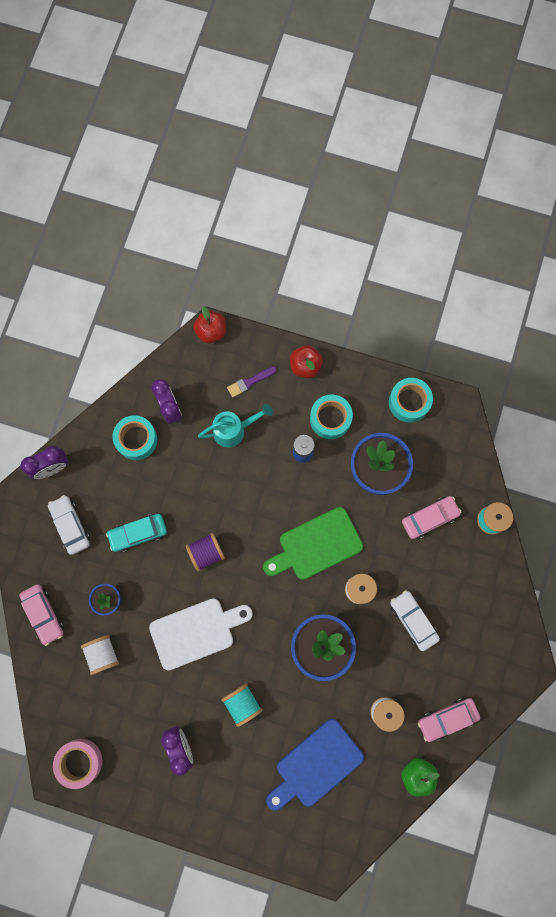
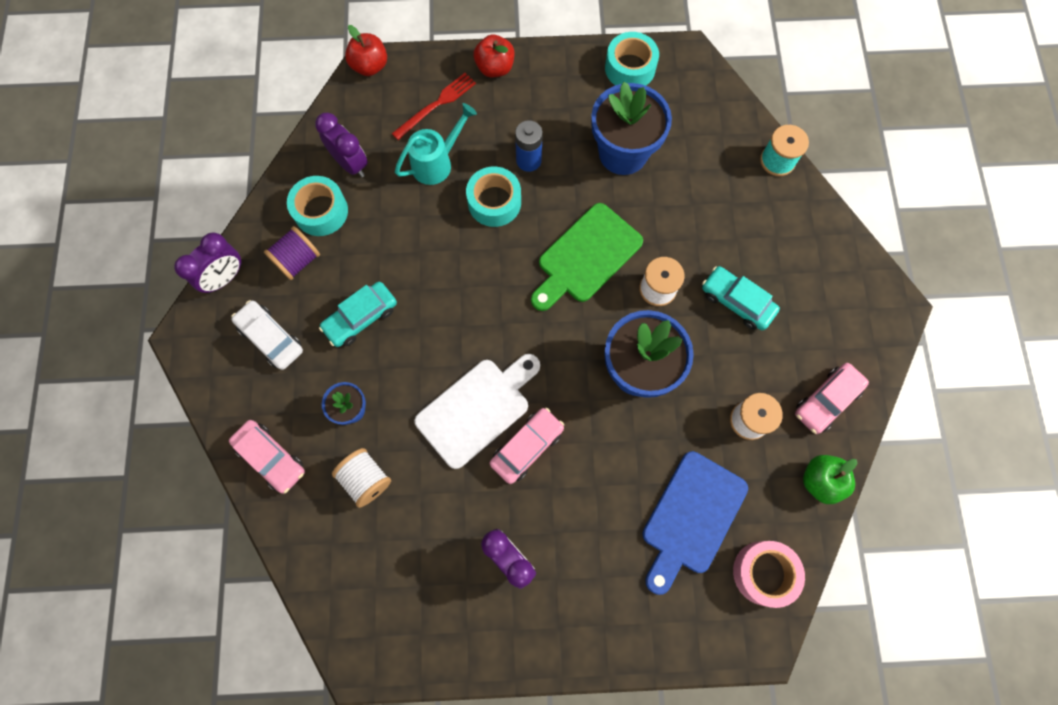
camera: 20 degrees left, 5 degrees down
(80, 761) = (382, 629): pink tape -> pink tape (764, 573)
(206, 553) = (455, 311): purple spool -> purple spool (298, 260)
(242, 703) = (568, 475): turquoise spool -> none
(250, 382) = (436, 105): purple brush -> red fork
(330, 419) = (546, 114): turquoise tape -> turquoise tape (494, 202)
(413, 620) = (737, 301): white car -> turquoise car
(429, 518) = (706, 182): pink car -> pink car (527, 447)

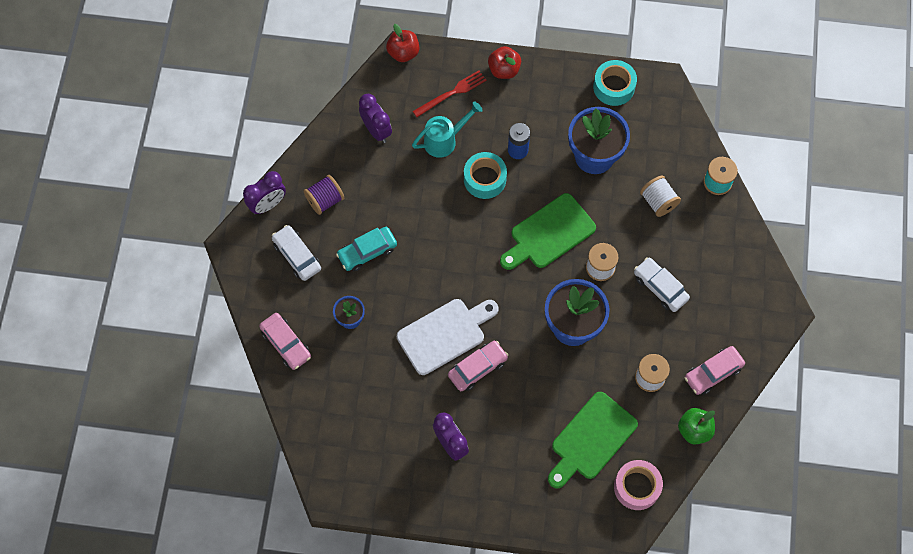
camera: 10 degrees right, 5 degrees down
(321, 211) = (348, 164): turquoise tape -> none
(366, 479) = (354, 371): white spool -> white spool (658, 202)
(691, 517) = (591, 439): blue cutting board -> green cutting board
(737, 301) = (660, 287): turquoise car -> white car

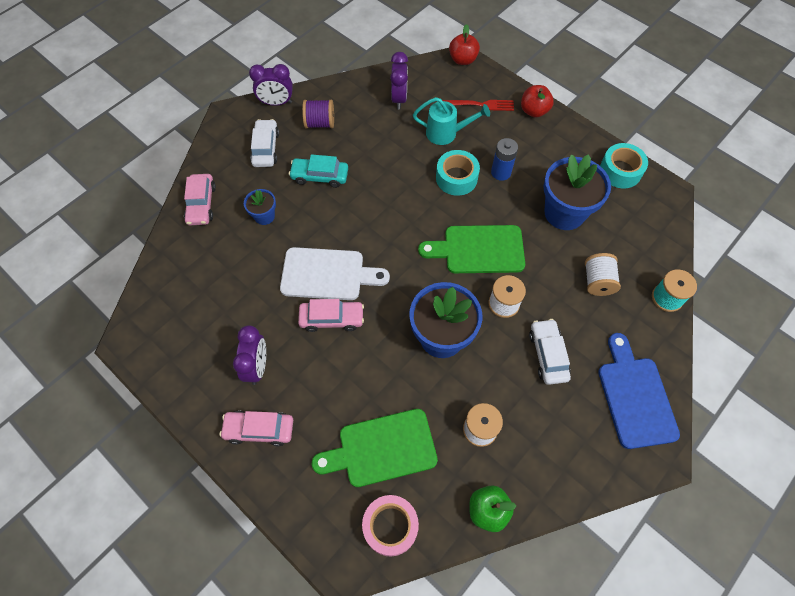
camera: 35 degrees right, 5 degrees down
(713, 373) = (546, 467): pink car -> pink car (259, 429)
(741, 278) = (635, 397): none -> blue cutting board

